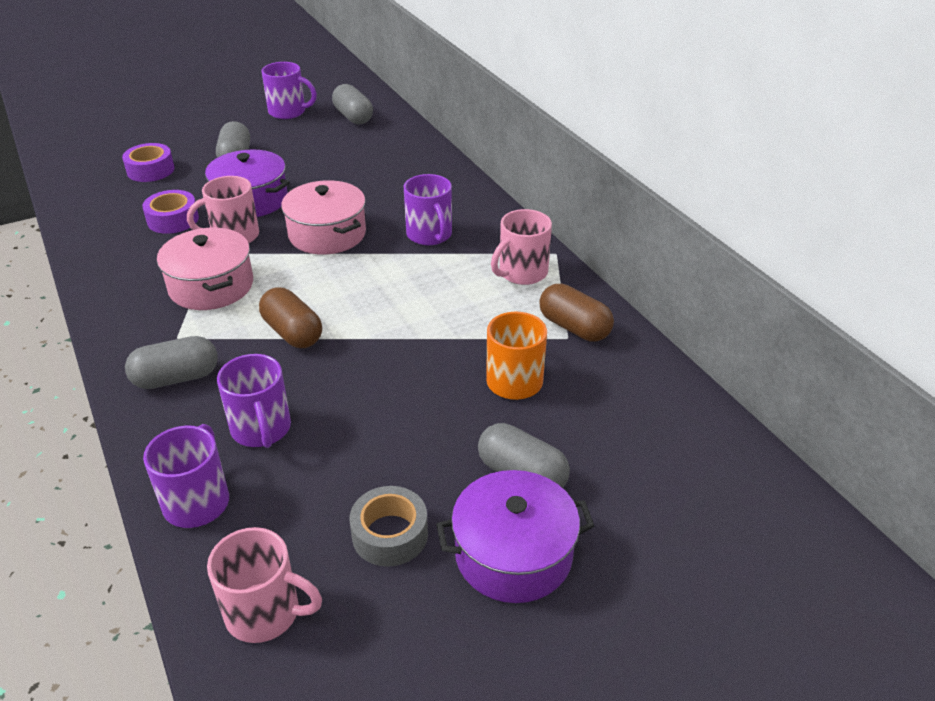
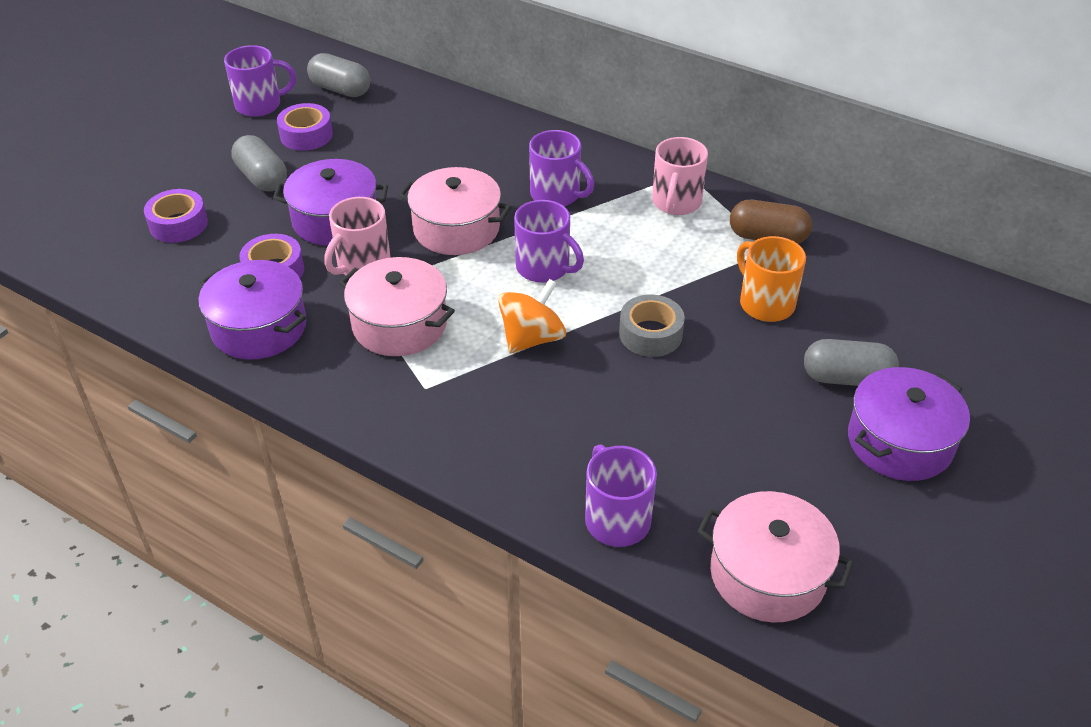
camera: 30 degrees left, 5 degrees up
(120, 253) = (259, 327): none -> purple pot
(176, 378) = (470, 425): grey capsule -> none
(261, 429) = (602, 435): purple mug -> purple mug (544, 268)
(265, 613) = (767, 574): pink mug -> pink pot
(292, 333) = (532, 338): brown capsule -> orange spinning top
(296, 139) = (306, 135): none -> purple tape
(390, 534) = (797, 470): grey tape -> grey tape (650, 334)

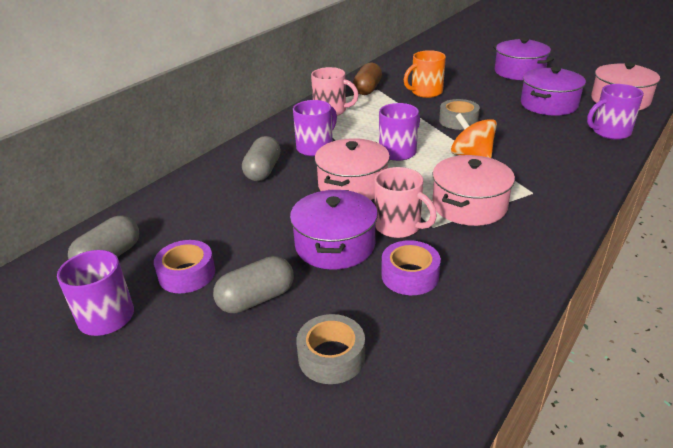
camera: 85 degrees left, 10 degrees down
(178, 224) = (331, 357): purple tape -> grey tape
(259, 327) = (490, 277): purple pot -> purple pot (549, 104)
(846, 378) = (480, 78): grey capsule -> grey capsule (263, 171)

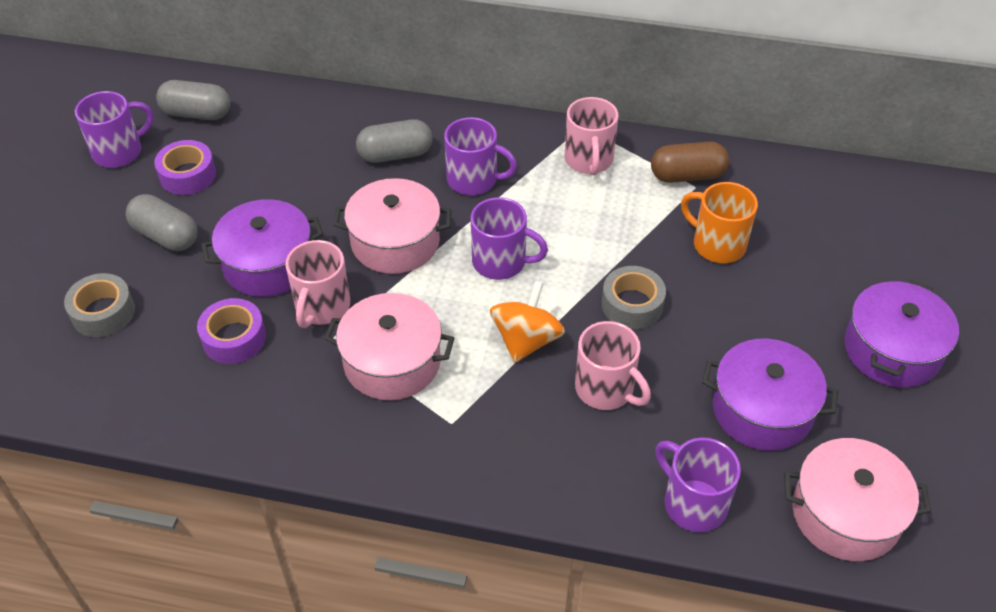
camera: 65 degrees right, 15 degrees up
(521, 139) = (606, 389): none -> pink mug

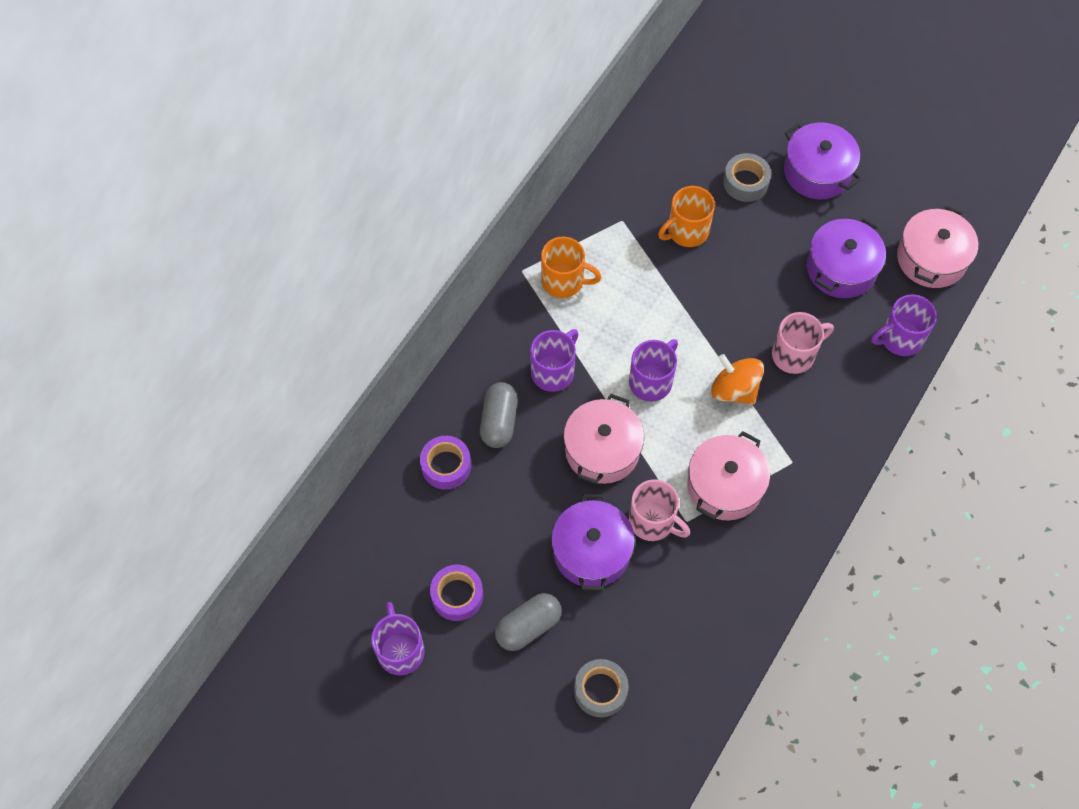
camera: 70 degrees left, 15 degrees up
(197, 113) = (374, 573): grey capsule -> none
(234, 338) = (663, 593): purple tape -> purple tape (446, 466)
(589, 160) = (564, 281): pink mug -> orange mug
(632, 305) = (725, 309): grey tape -> grey tape (745, 182)
(687, 176) = (608, 221): brown capsule -> none

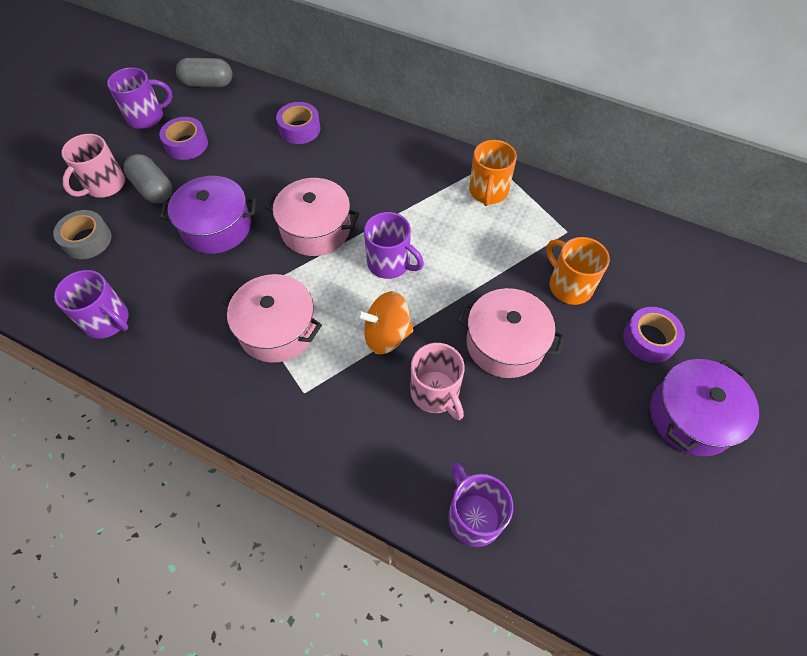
camera: 85 degrees right, 5 degrees down
(499, 421) = (341, 158): grey capsule -> grey capsule (208, 84)
(553, 371) = (393, 190): purple mug -> purple mug (108, 321)
(653, 521) = (242, 271): pink mug -> pink mug (104, 185)
(734, 389) = (386, 335): orange spinning top -> orange spinning top turned 135 degrees counterclockwise
(745, 182) = (649, 339): grey tape -> purple tape
(841, 268) = (560, 444): purple pot -> none
(931, 258) = (602, 562): pink pot -> pink pot (505, 343)

